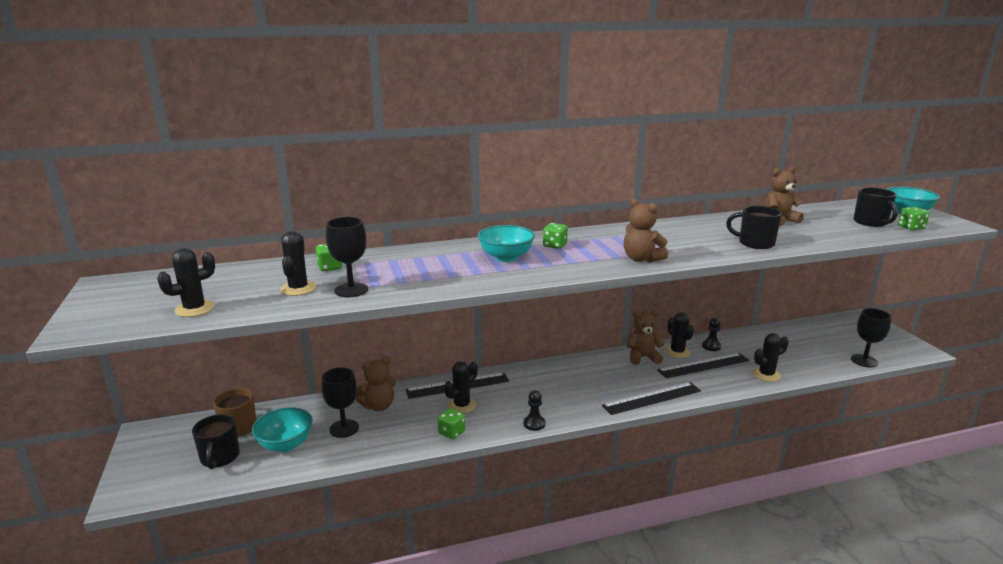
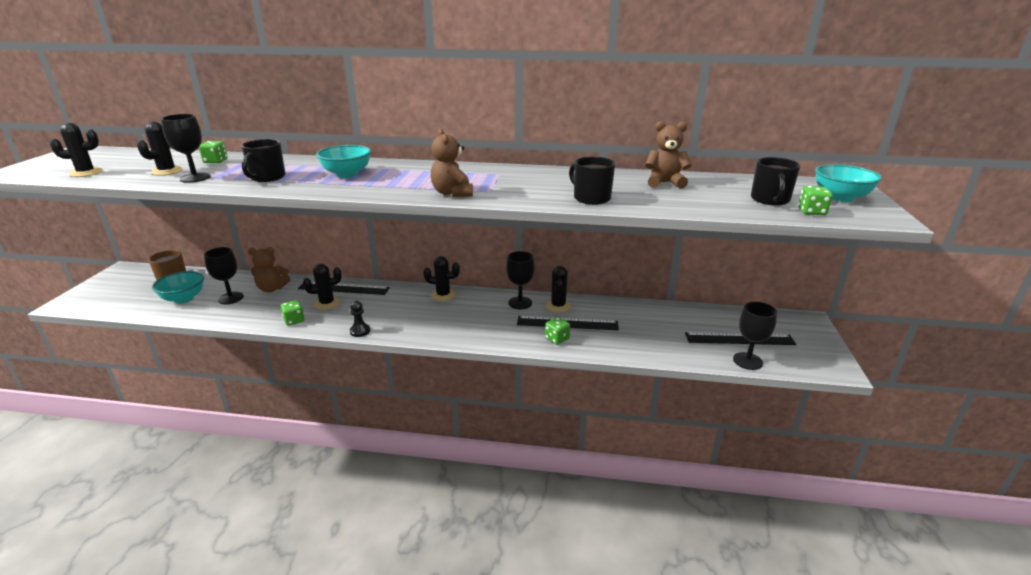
camera: 25 degrees right, 5 degrees up
(219, 457) = (138, 296): black mug -> black mug (267, 177)
(555, 245) = (404, 172): green dice -> green dice (557, 339)
(642, 357) = (520, 303): brown teddy bear -> black goblet
(652, 398) = (481, 338): black ruler -> black ruler (739, 339)
(711, 346) = (598, 309): black pawn -> none
(766, 375) = (618, 346): black cactus -> black cactus (443, 295)

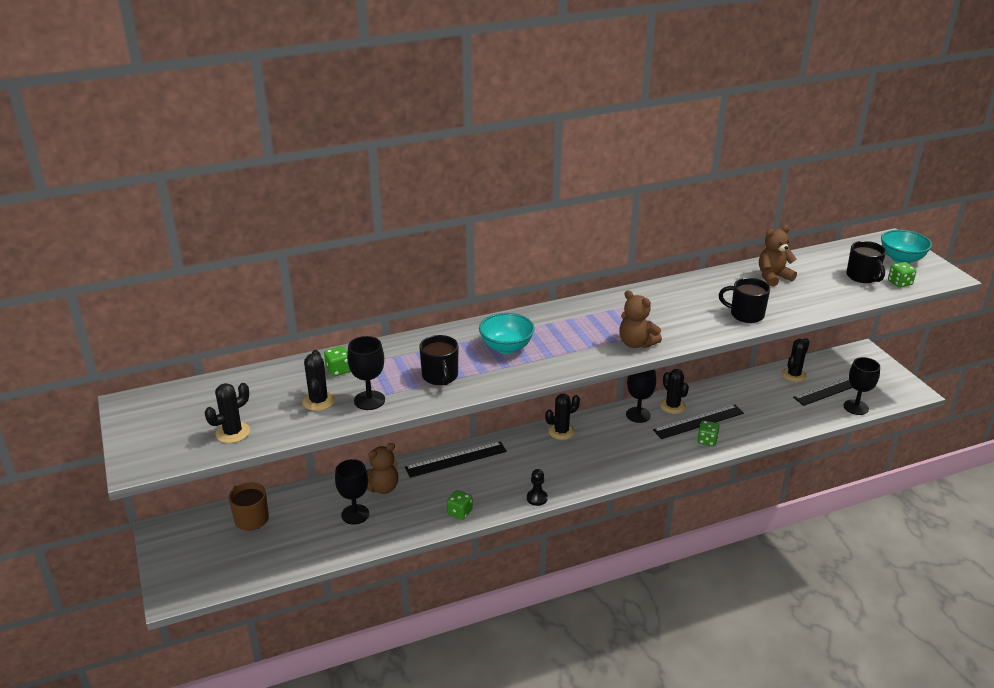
camera: 30 degrees left, 5 degrees up
(184, 299) = (304, 535): turquoise bowl -> none
(327, 303) = (464, 482): black cactus -> black cactus (794, 375)

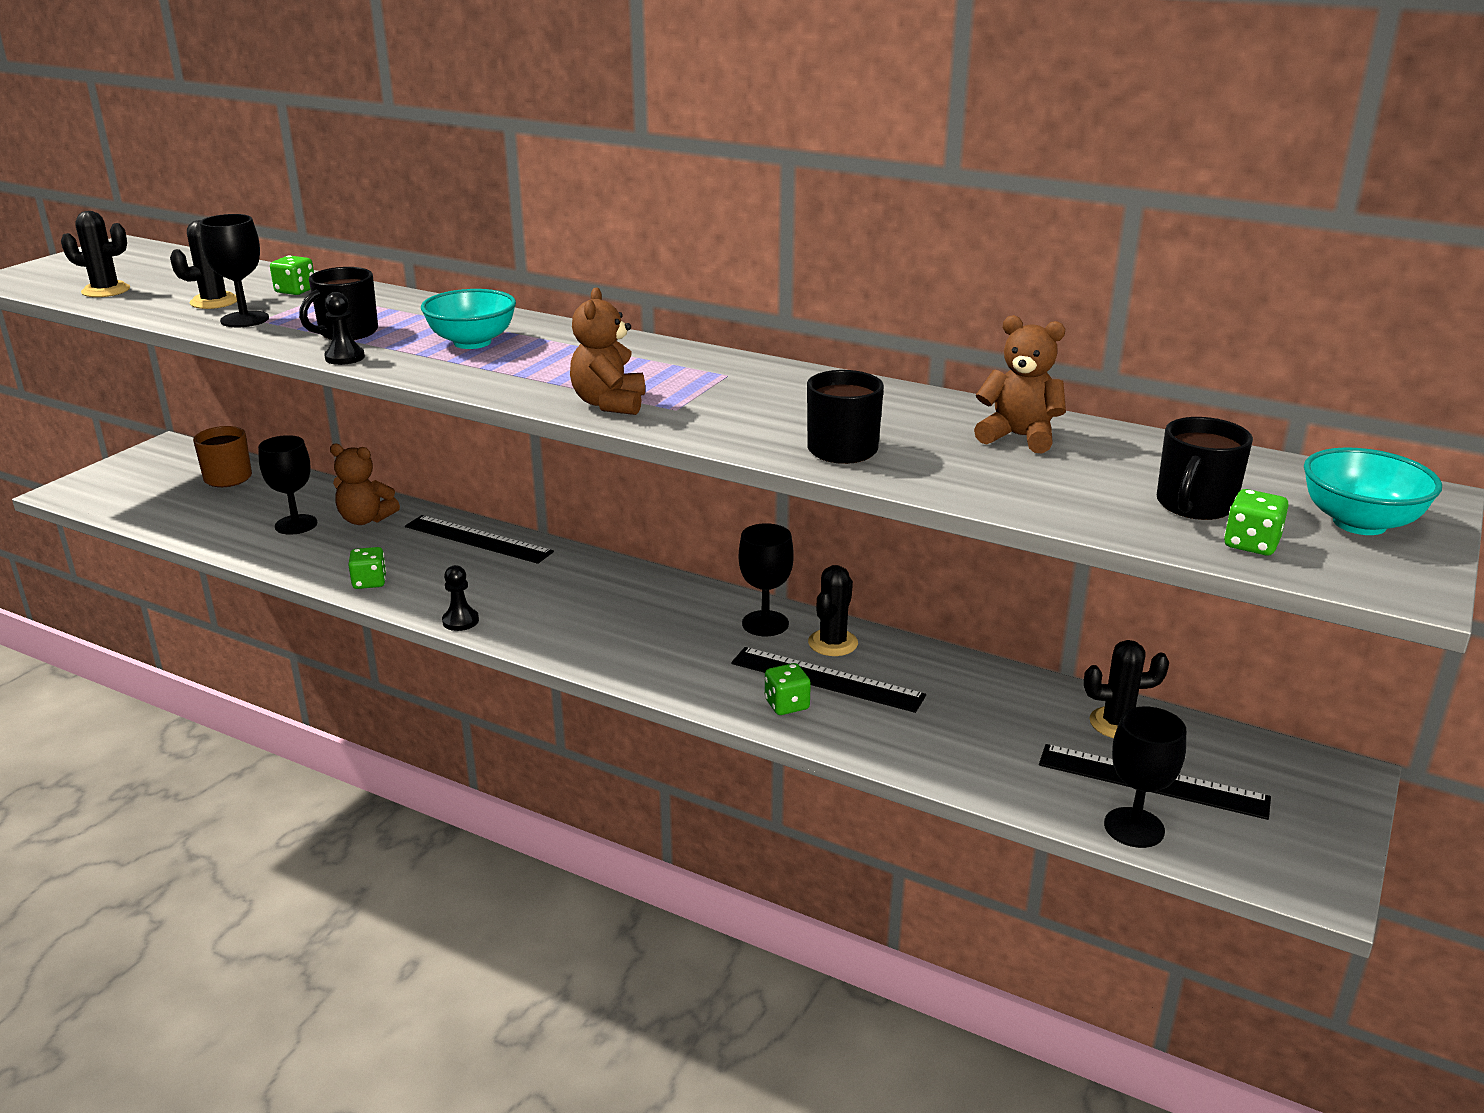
camera: 50 degrees right, 5 degrees down
(480, 389) = (345, 357): none -> black pawn
(561, 431) = (637, 583): black cactus -> none

